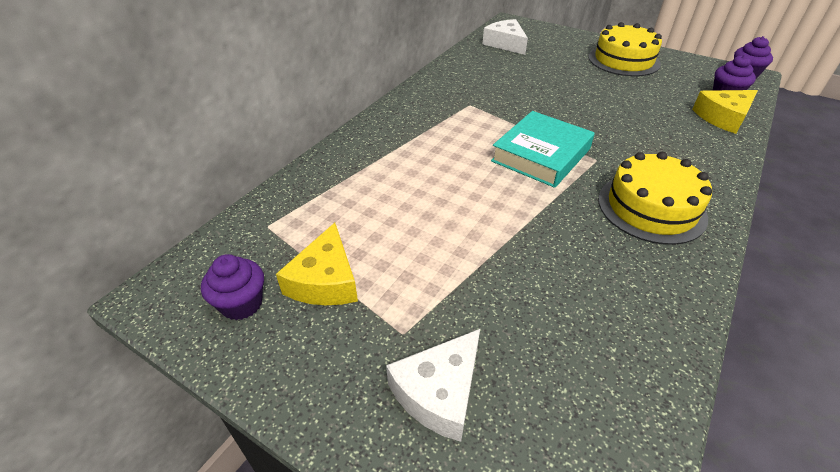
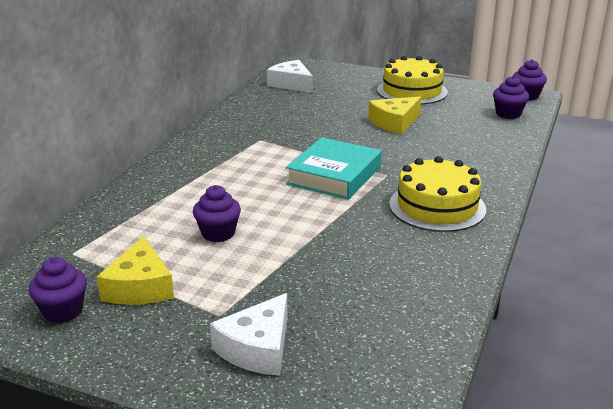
camera: 10 degrees left, 15 degrees down
(415, 217) = (218, 233): none -> purple cupcake
(723, 117) = (505, 132): yellow cheese -> yellow cheese (394, 122)

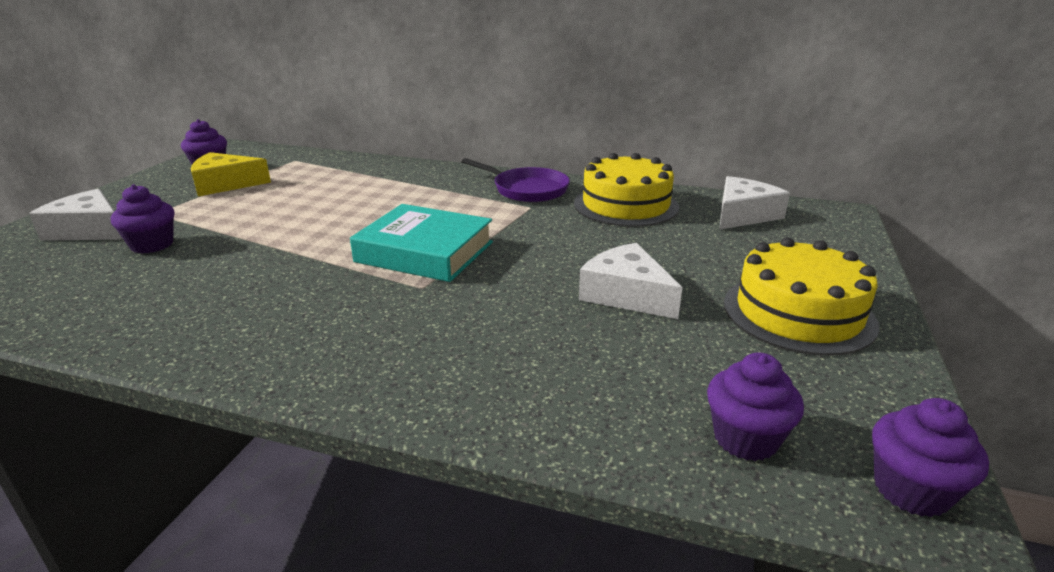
camera: 85 degrees right, 0 degrees up
(218, 233) = (301, 203): purple cupcake -> purple cupcake (152, 245)
(222, 140) = (527, 189): none -> purple pan
(394, 122) = (626, 294): yellow cheese -> white cheese
(437, 206) = (309, 325): yellow cake -> yellow cake (625, 205)

